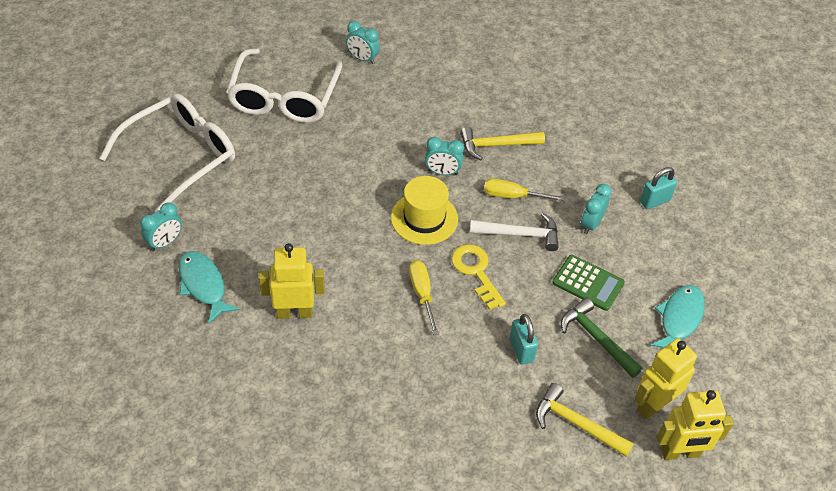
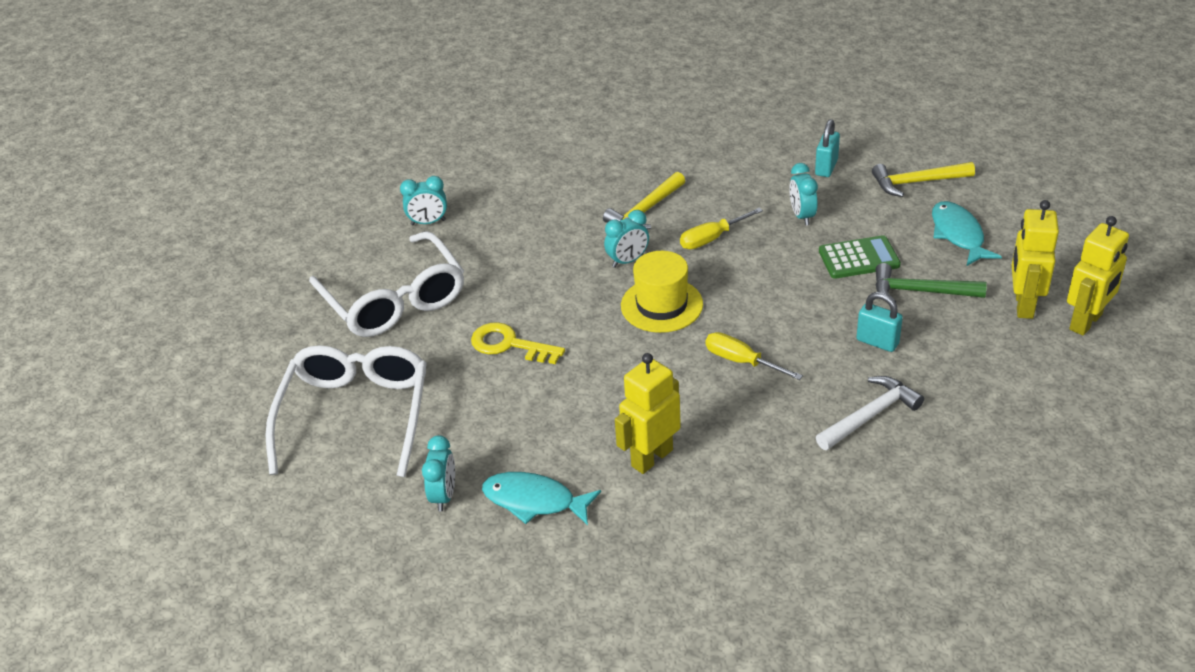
camera: 35 degrees left, 10 degrees down
(476, 272) = (761, 313): yellow key -> yellow key (509, 345)
(519, 234) = (757, 261): white hammer -> white hammer (870, 415)
(576, 424) = (991, 360): yellow hammer -> yellow hammer (917, 182)

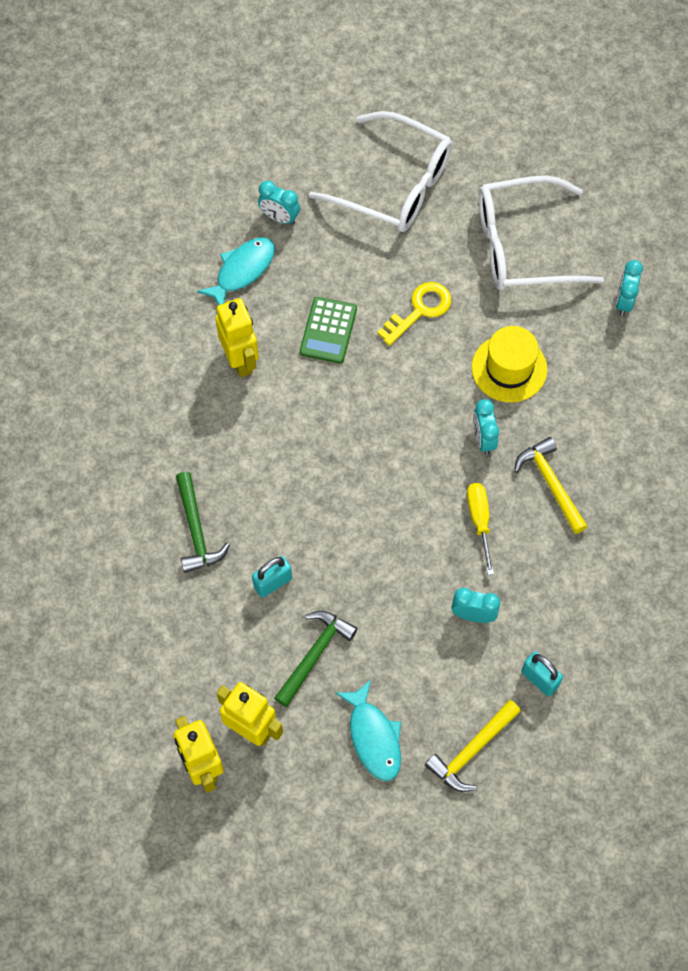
camera: 110 degrees right, 25 degrees up
(661, 305) = (409, 440): yellow hat -> yellow hat (509, 368)
(741, 361) = (308, 468): yellow screwdriver -> none
(859, 258) = (386, 630): green calculator -> green calculator (328, 330)
(870, 415) = (196, 530): white hammer -> green hammer
(917, 182) = (472, 750): yellow hammer -> yellow hammer turned 150 degrees counterclockwise
(958, 234) = (373, 737): turquoise fish -> turquoise fish turned 60 degrees clockwise

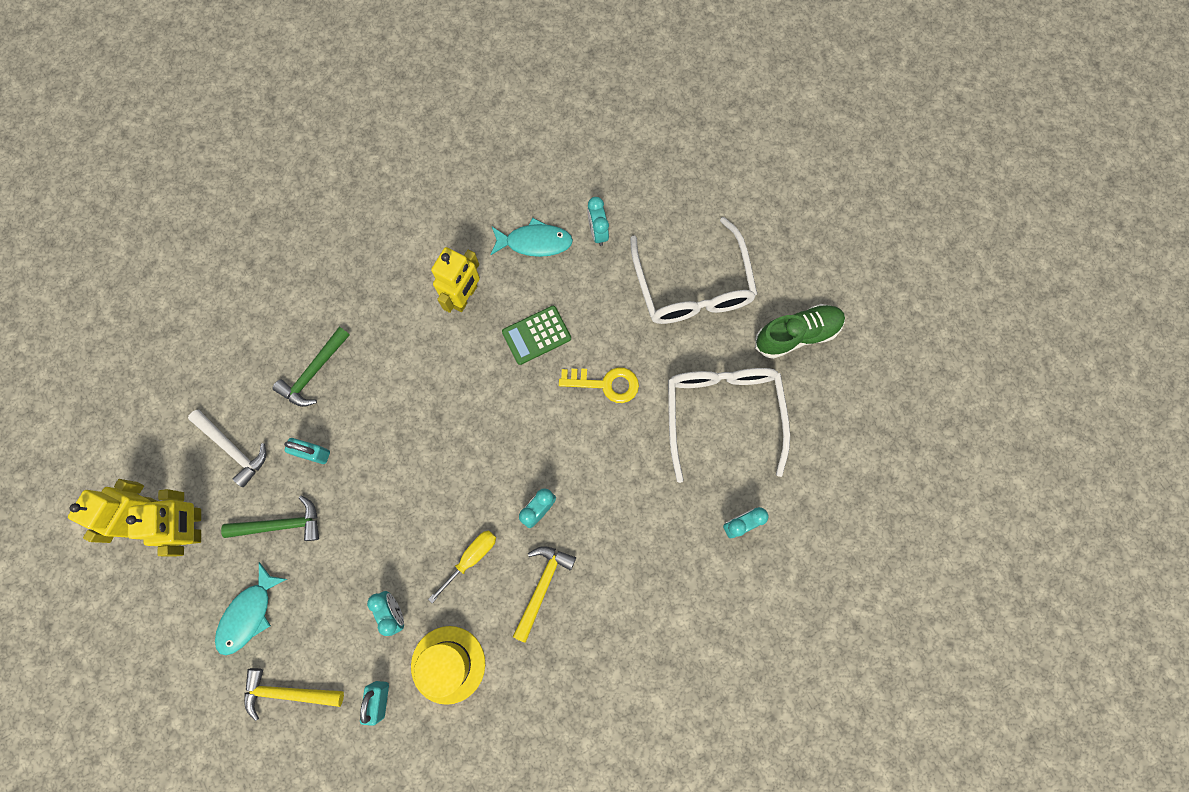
camera: 50 degrees right, 10 degrees up
(206, 648) = (233, 448): none -> white hammer
(505, 144) = (797, 334): none -> green shoe
(509, 368) = (611, 483): yellow hat -> yellow hat (448, 664)
(524, 246) = (722, 414): white glasses -> white glasses turned 45 degrees clockwise

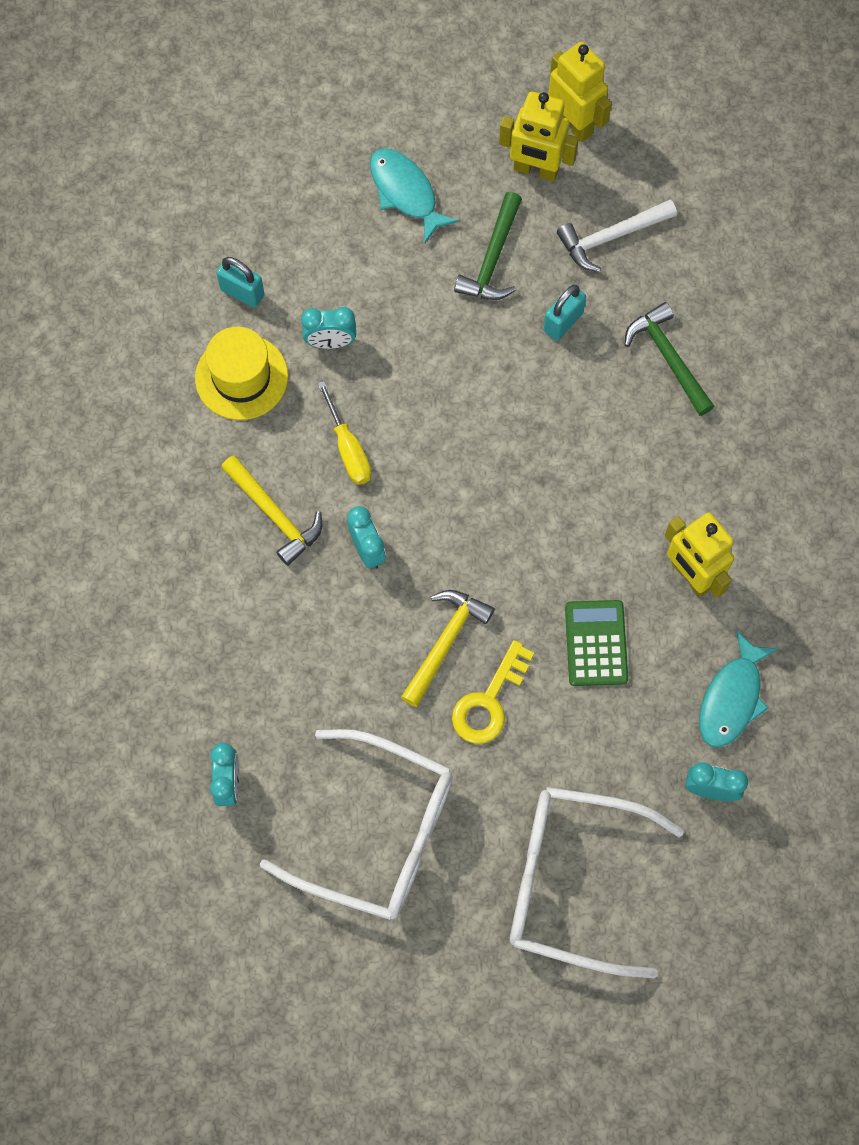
camera: 115 degrees right, 5 degrees down
(288, 692) = (299, 204): yellow hammer -> yellow hammer (445, 643)
(797, 334) = (438, 991): green shoe -> none

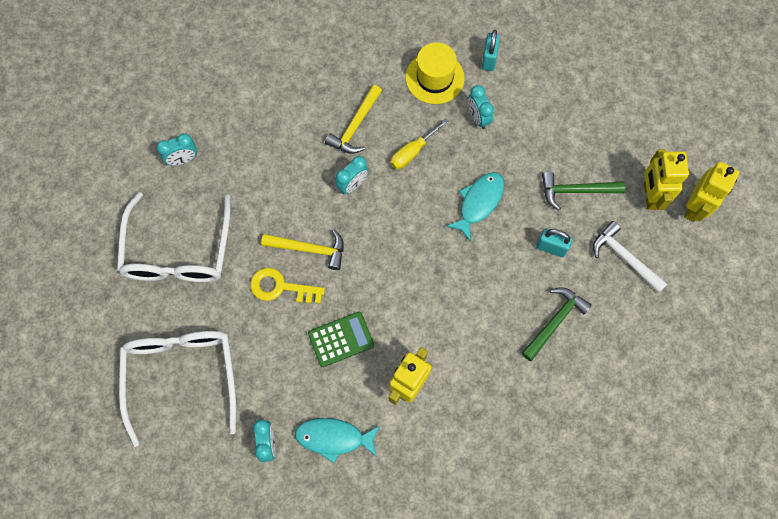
camera: 70 degrees right, 0 degrees up
(405, 192) = (597, 125): turquoise fish -> turquoise fish (479, 203)

